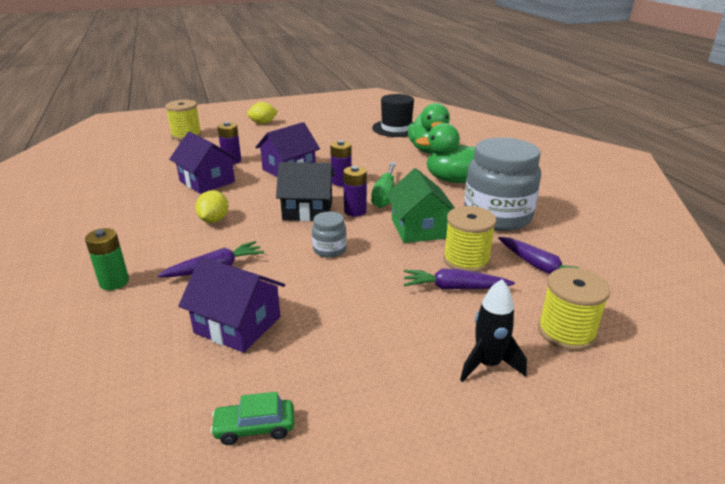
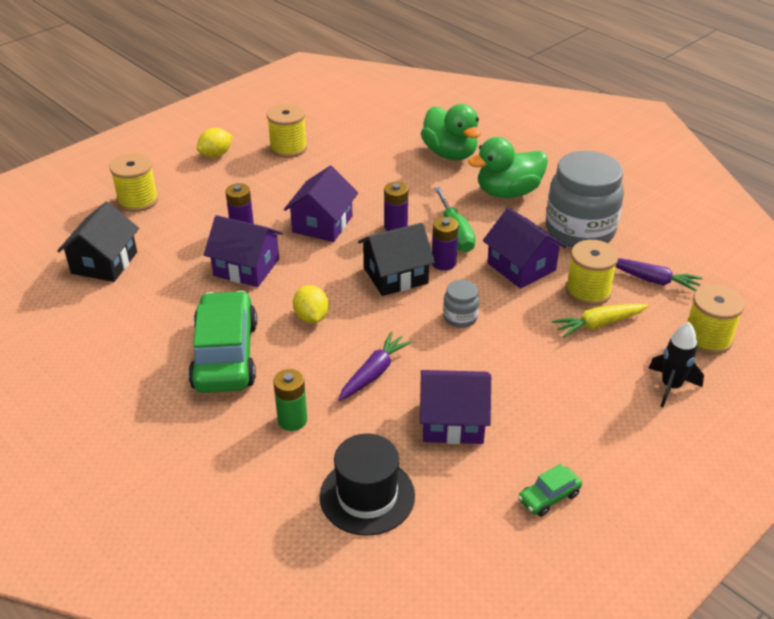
camera: 25 degrees left, 10 degrees up
(124, 160) = (104, 263): none -> black house
(125, 227) = (225, 355): none -> green car
(314, 128) = (288, 148): none -> yellow spool
(396, 128) = (385, 125): black hat -> black hat (367, 496)
(419, 228) = (521, 267): green house -> purple house
(454, 288) = (598, 324): purple carrot -> yellow carrot

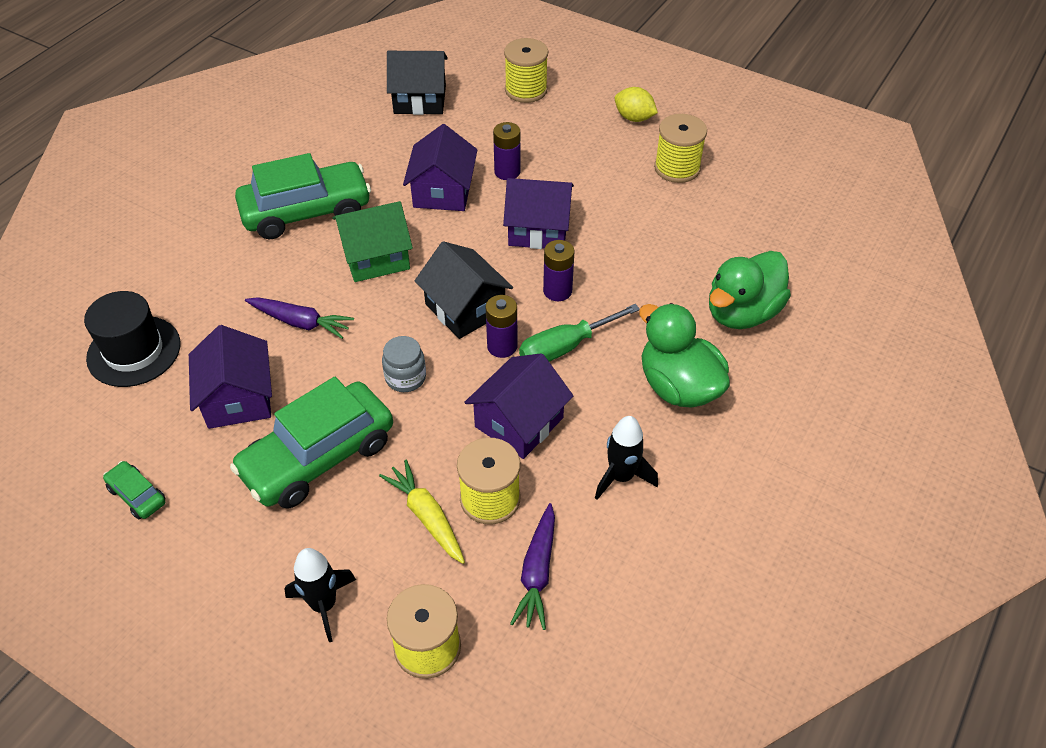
camera: 75 degrees right, 10 degrees up
(292, 420) = (226, 278): green battery -> none
(311, 317) = (376, 257): yellow lemon -> green house
(530, 376) = (318, 457): none -> green car
(580, 231) = (621, 477): grey jar -> black rocket

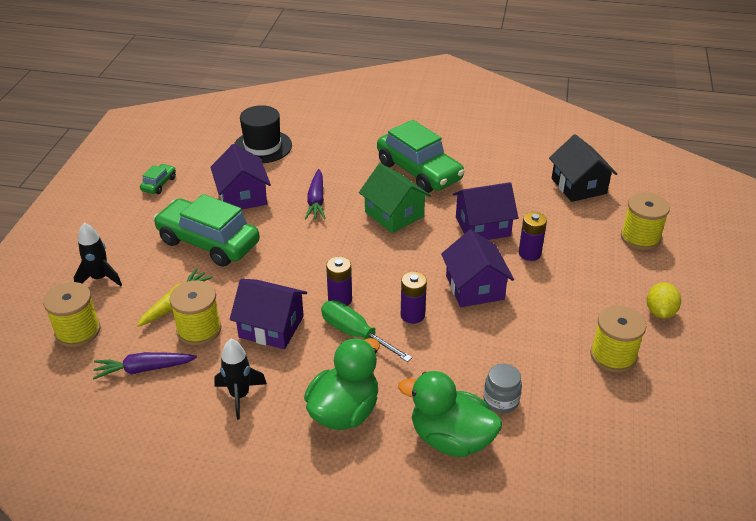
camera: 70 degrees right, 10 degrees down
(238, 398) = (242, 196): purple house -> purple house turned 75 degrees counterclockwise
(405, 378) = (289, 260): grey jar -> grey jar (501, 400)
(465, 308) = (368, 271): black house -> none

